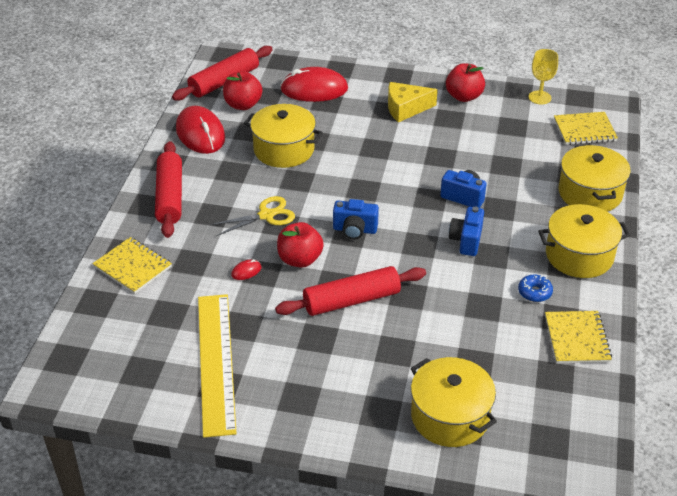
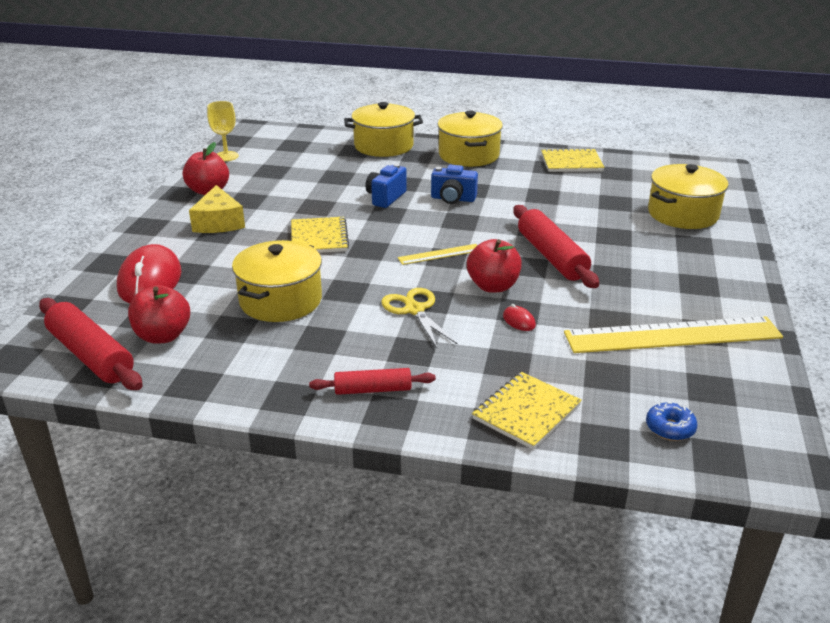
camera: 90 degrees left, 10 degrees down
(170, 197) = (372, 390): red rolling pin -> red rolling pin, size x0.59
(200, 134) = (224, 371): red mouse -> none
(354, 230) = (439, 254): blue camera -> yellow ruler
(534, 292) = (520, 174): blue donut -> blue donut (670, 428)
(584, 130) = (288, 141): yellow notebook -> yellow notebook (319, 238)

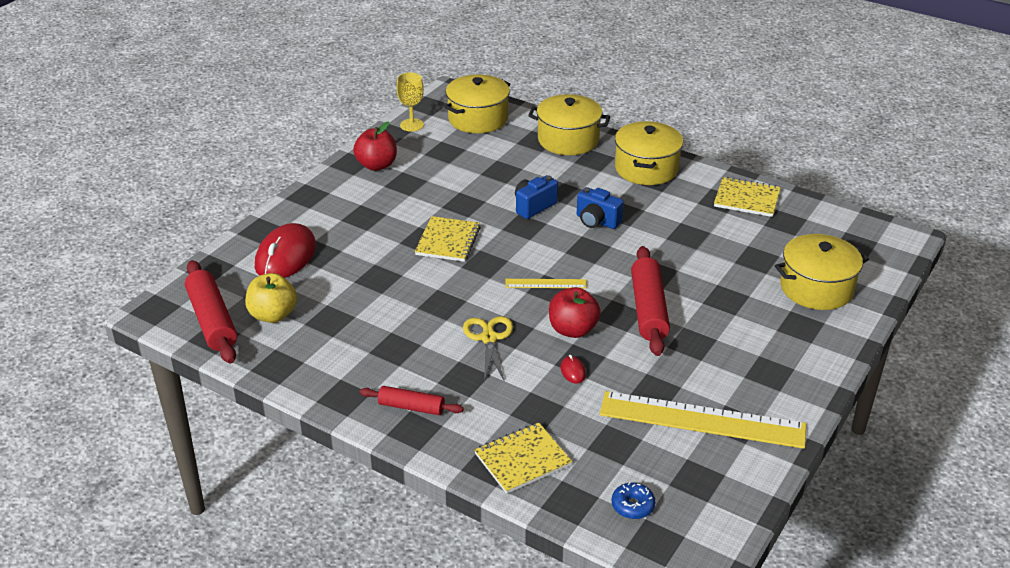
camera: 20 degrees right, 5 degrees up
(163, 336) = (273, 315): red apple -> yellow apple
(218, 222) = (369, 204): yellow cheese -> none
(281, 300) = (382, 302): yellow pot -> yellow pot (478, 119)

